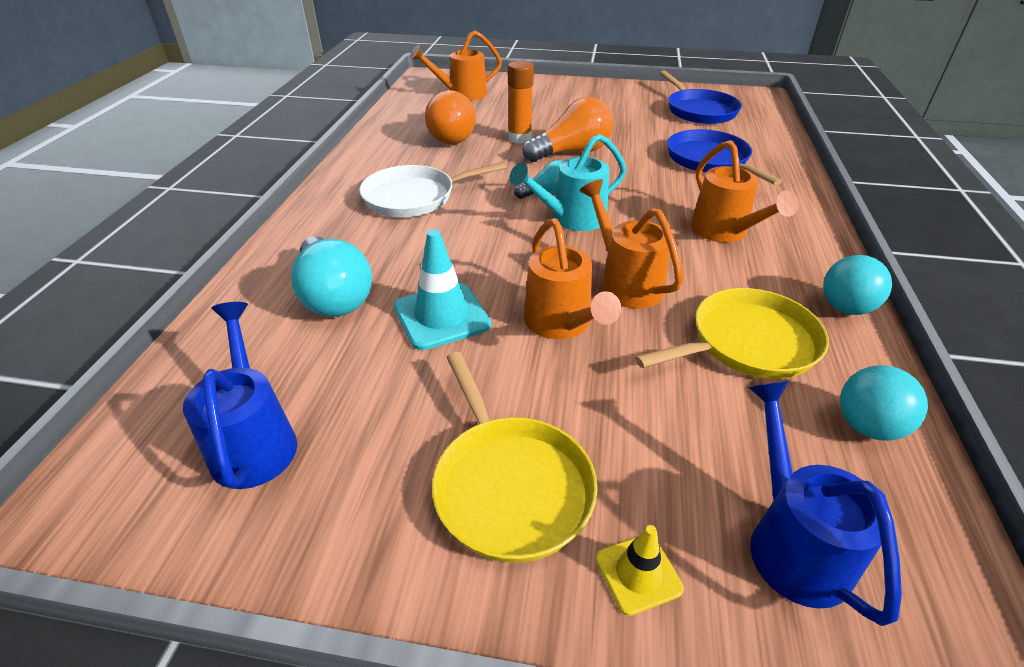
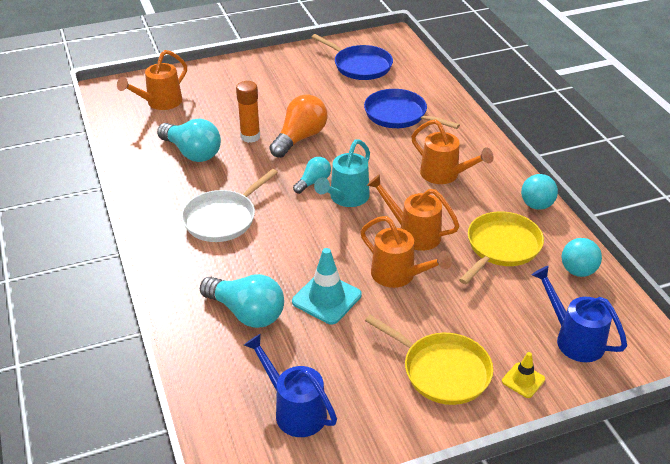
camera: 30 degrees left, 0 degrees up
(448, 136) = (192, 153): orange light bulb -> turquoise light bulb

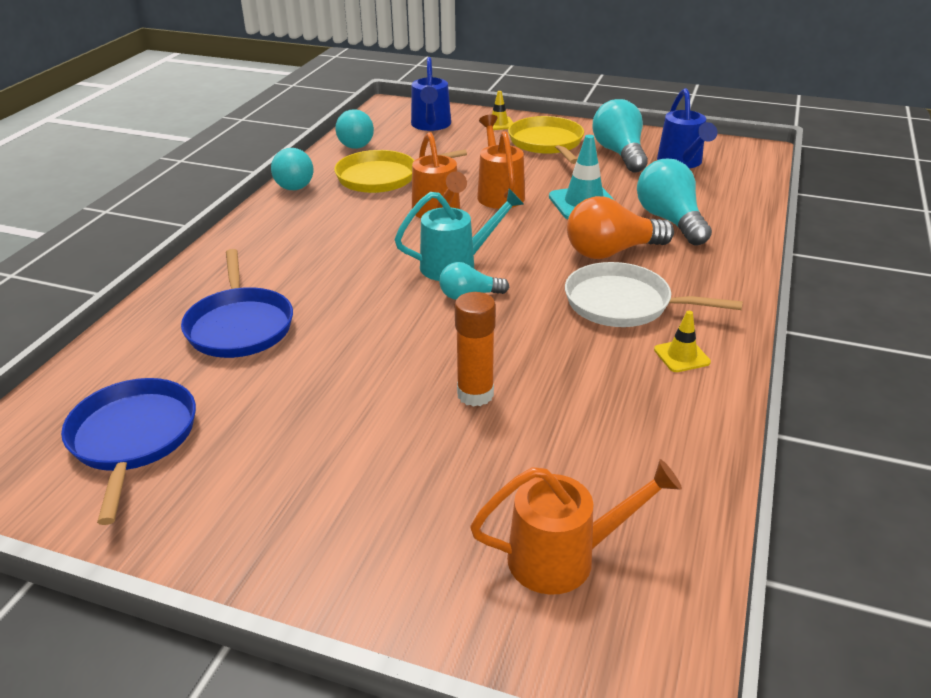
camera: 140 degrees left, 5 degrees down
(166, 200) = (681, 356): none -> yellow traffic cone
(192, 153) = (589, 411): turquoise light bulb -> turquoise light bulb (619, 153)
(222, 219) = (623, 303): white pan -> white pan turned 150 degrees counterclockwise
(300, 138) = (409, 357): orange light bulb -> orange light bulb (611, 252)
(444, 175) = (321, 242): orange watering can -> none

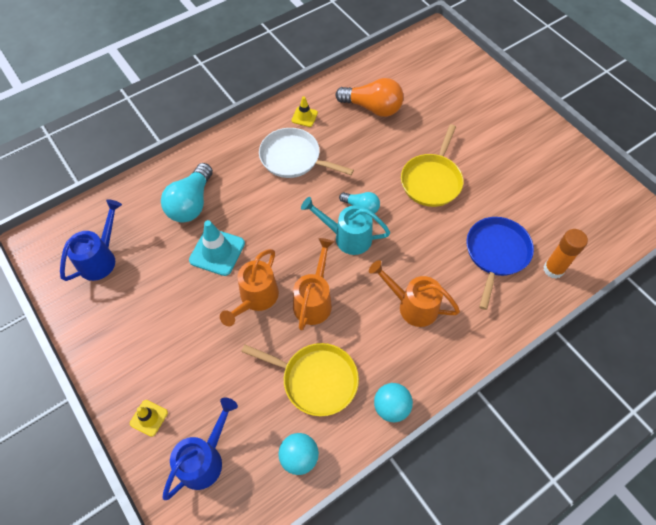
camera: 145 degrees left, 25 degrees up
(133, 438) = (569, 201): blue pan -> none
(475, 394) = (409, 145): orange glue stick -> orange glue stick (553, 269)
(547, 143) = (151, 352): yellow pan -> yellow pan (431, 181)
(564, 557) = (431, 71): orange watering can -> orange watering can (412, 305)
(611, 252) = (254, 197): orange light bulb -> orange light bulb (372, 108)
(619, 153) = (122, 298): turquoise light bulb -> none
(623, 303) = (293, 158): white pan -> white pan turned 150 degrees clockwise

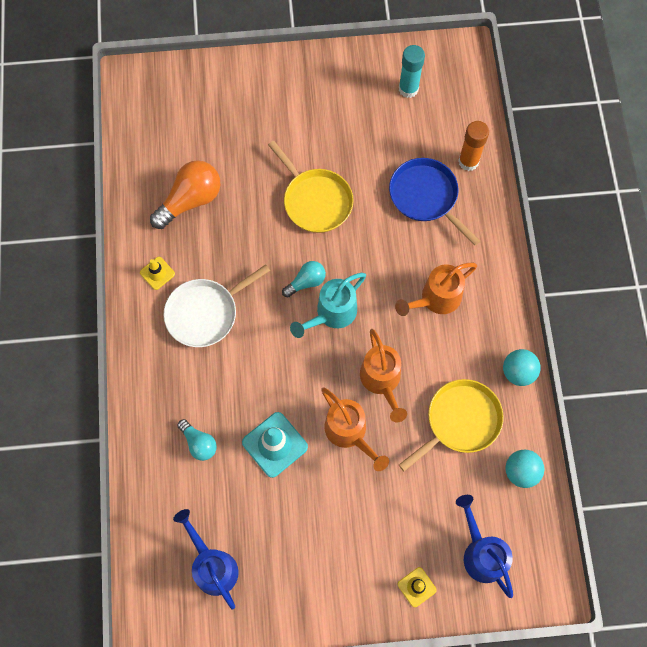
camera: 60 degrees left, 10 degrees up
(191, 203) = (199, 443): turquoise light bulb -> turquoise light bulb, size x0.57
(314, 300) = (382, 381): orange watering can -> orange watering can turned 150 degrees counterclockwise
(577, 195) = (408, 89): none -> turquoise glue stick

